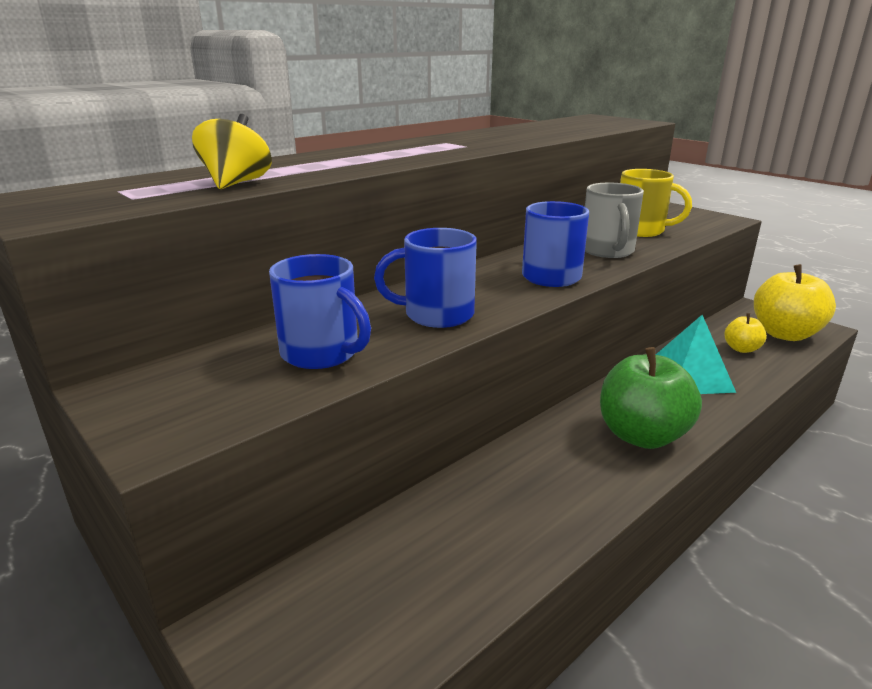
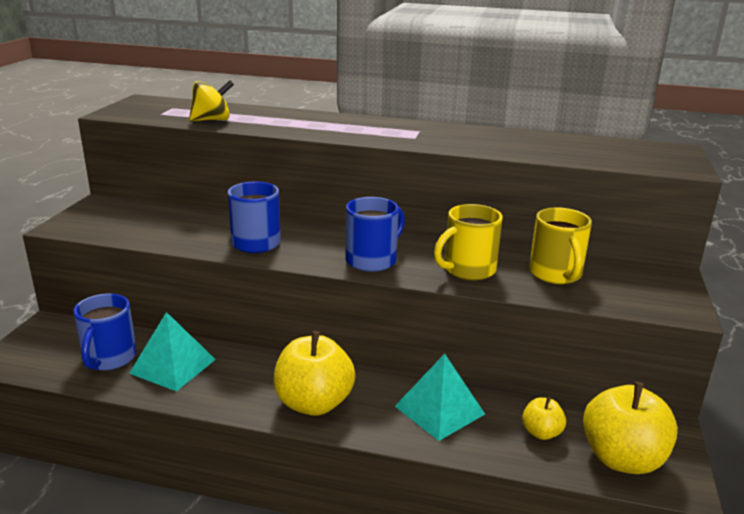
camera: 55 degrees right, 0 degrees up
(322, 353) = (171, 229): blue mug -> blue mug (109, 358)
(491, 514) = (173, 366): none -> turquoise pyramid
(607, 251) = (467, 270): grey mug -> yellow mug
(641, 435) = (314, 403): green apple -> yellow apple

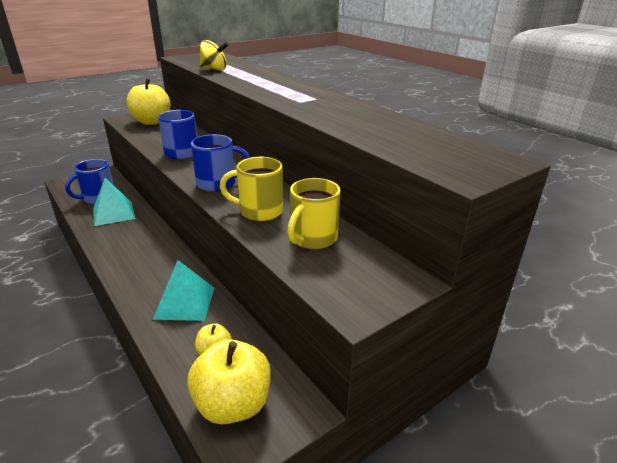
camera: 40 degrees right, 5 degrees up
(314, 403) = (134, 263): yellow apple -> yellow apple (151, 122)

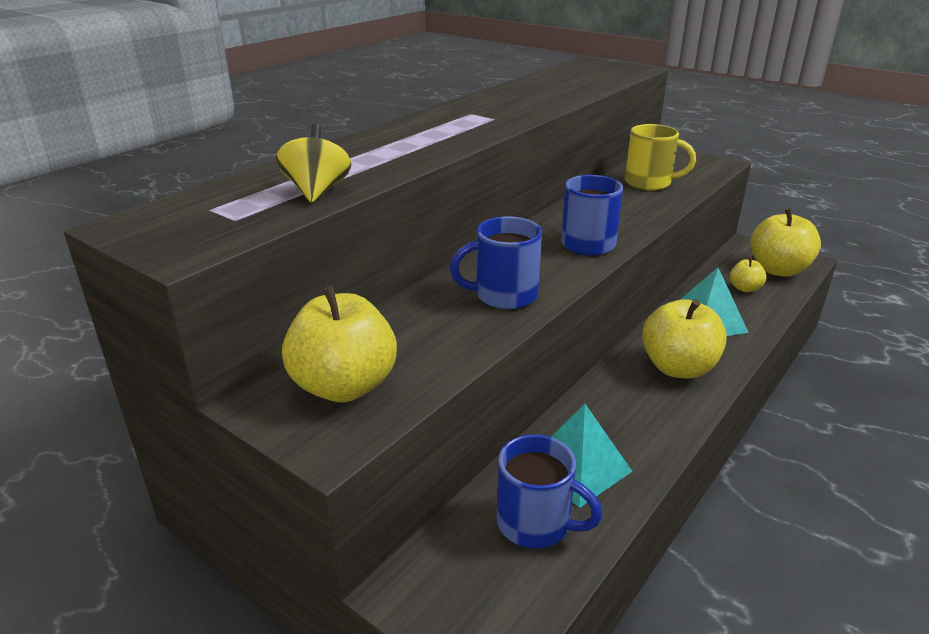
camera: 105 degrees left, 0 degrees up
(147, 267) = (678, 368): none -> yellow apple
(259, 211) = (627, 210): yellow mug -> none

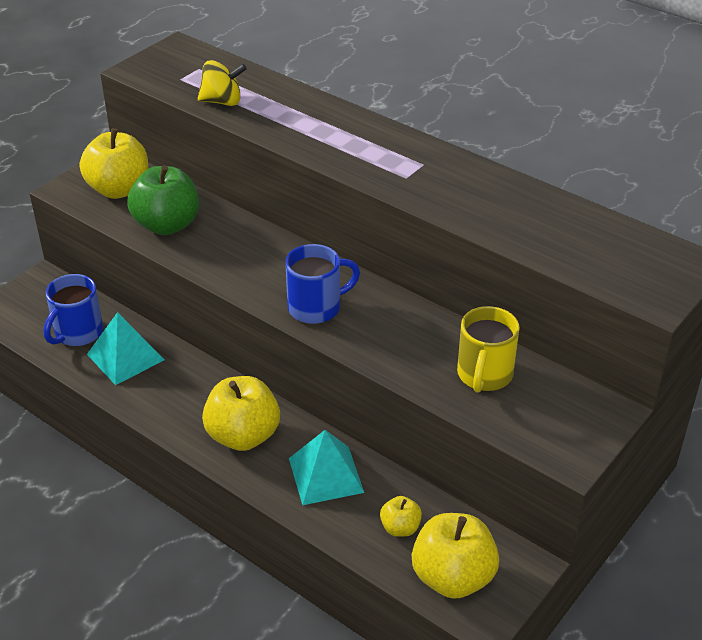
camera: 90 degrees right, 10 degrees up
(441, 337) = (167, 225): none -> green apple
(503, 295) = (222, 254): blue mug -> none

